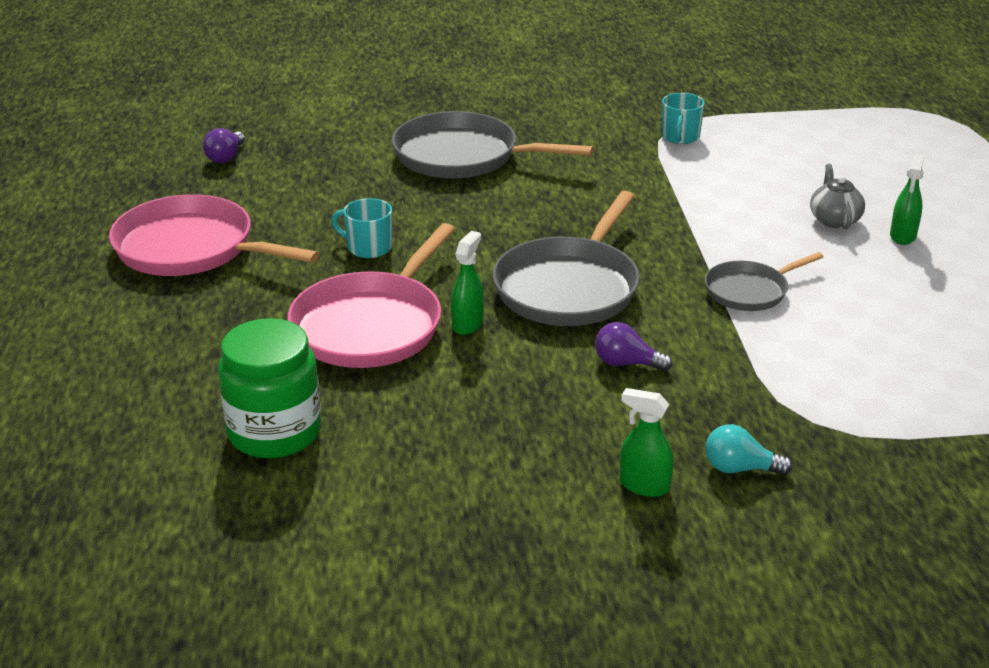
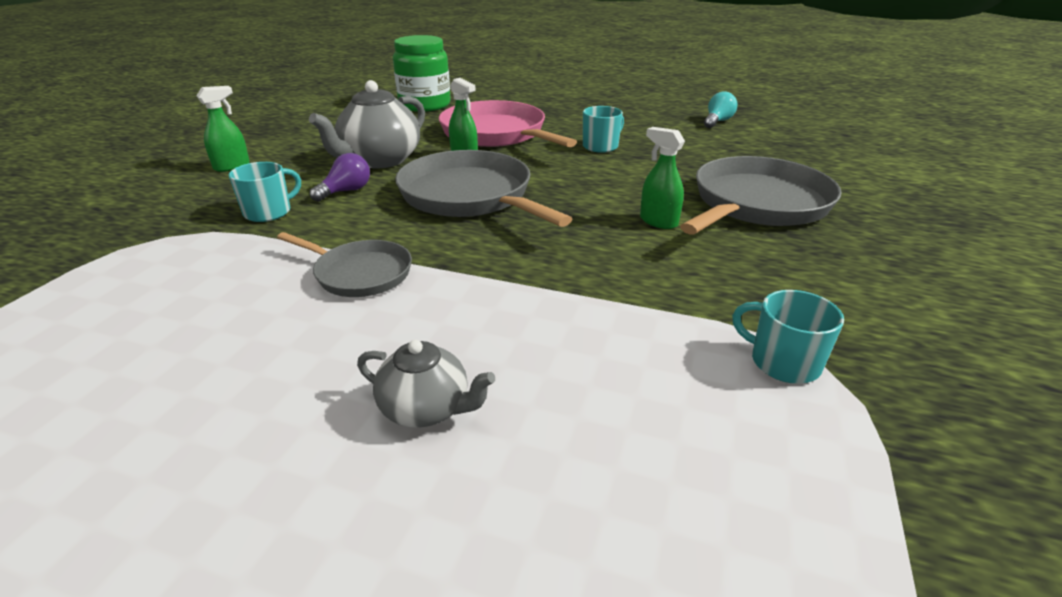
camera: 115 degrees right, 0 degrees up
(191, 248) = (640, 108): pink pan -> none
(226, 157) = (782, 127): purple light bulb -> none
(528, 378) = (380, 160): none -> grey teapot
(714, 388) = (269, 212): none -> turquoise mug
(739, 468) = (187, 195): turquoise light bulb -> turquoise light bulb (717, 121)
(749, 291) = (360, 273): grey pan -> grey pan turned 120 degrees clockwise
(903, 236) = (312, 465): green spray bottle -> green spray bottle (658, 221)

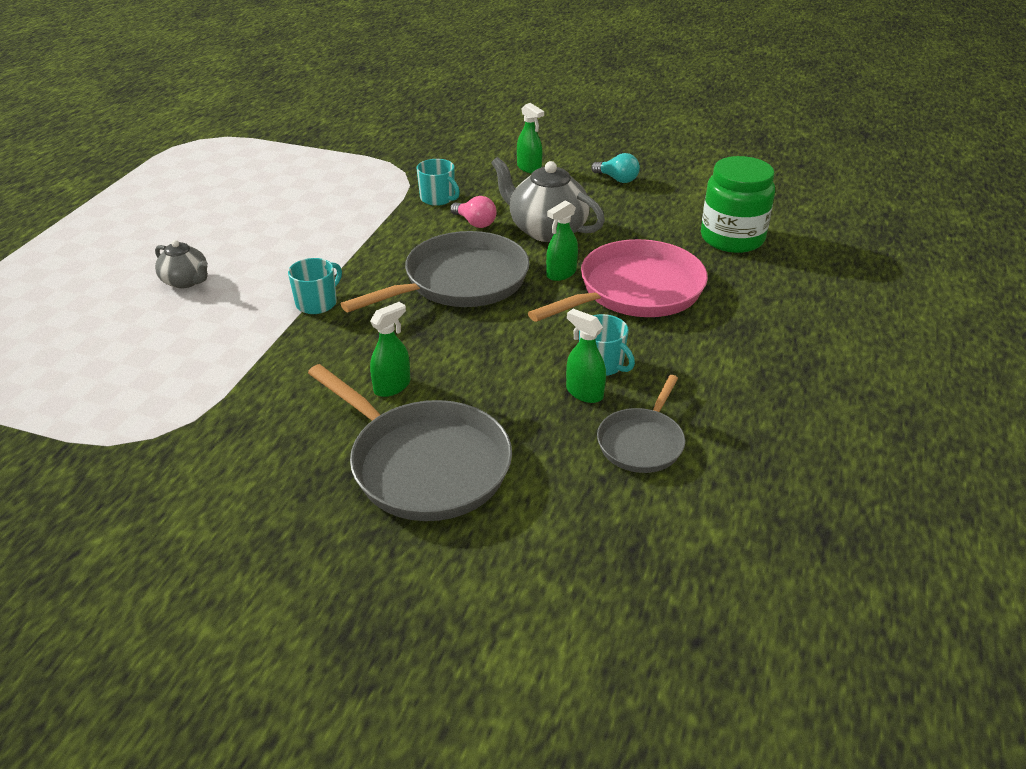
camera: 90 degrees right, 5 degrees up
(346, 191) = (475, 223): purple light bulb -> pink light bulb
(360, 273) = (335, 245): grey pan -> grey pan (642, 443)
(426, 409) = (186, 281): grey teapot -> grey teapot turned 75 degrees counterclockwise
(639, 152) = (584, 393): none -> green spray bottle
(717, 121) = (731, 488): turquoise light bulb -> turquoise light bulb (617, 179)
(783, 362) = (164, 418): turquoise mug -> turquoise mug (317, 303)

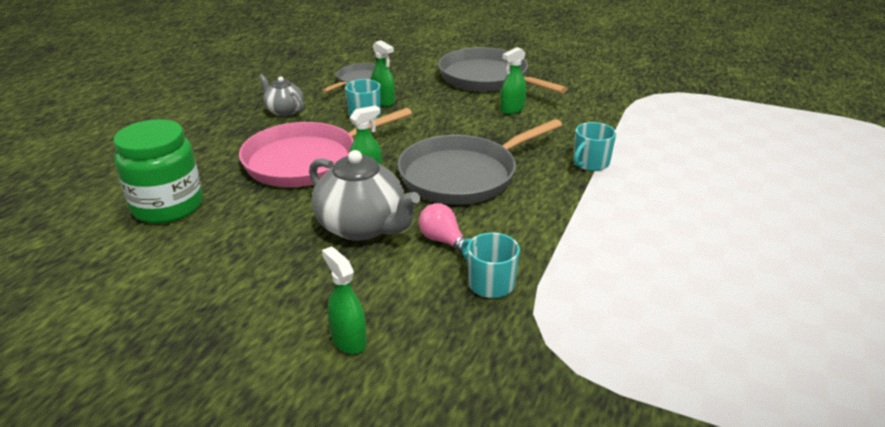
camera: 175 degrees left, 5 degrees down
(186, 281) = (728, 187): grey teapot -> grey teapot (284, 111)
(617, 179) = (229, 307): turquoise light bulb -> none

